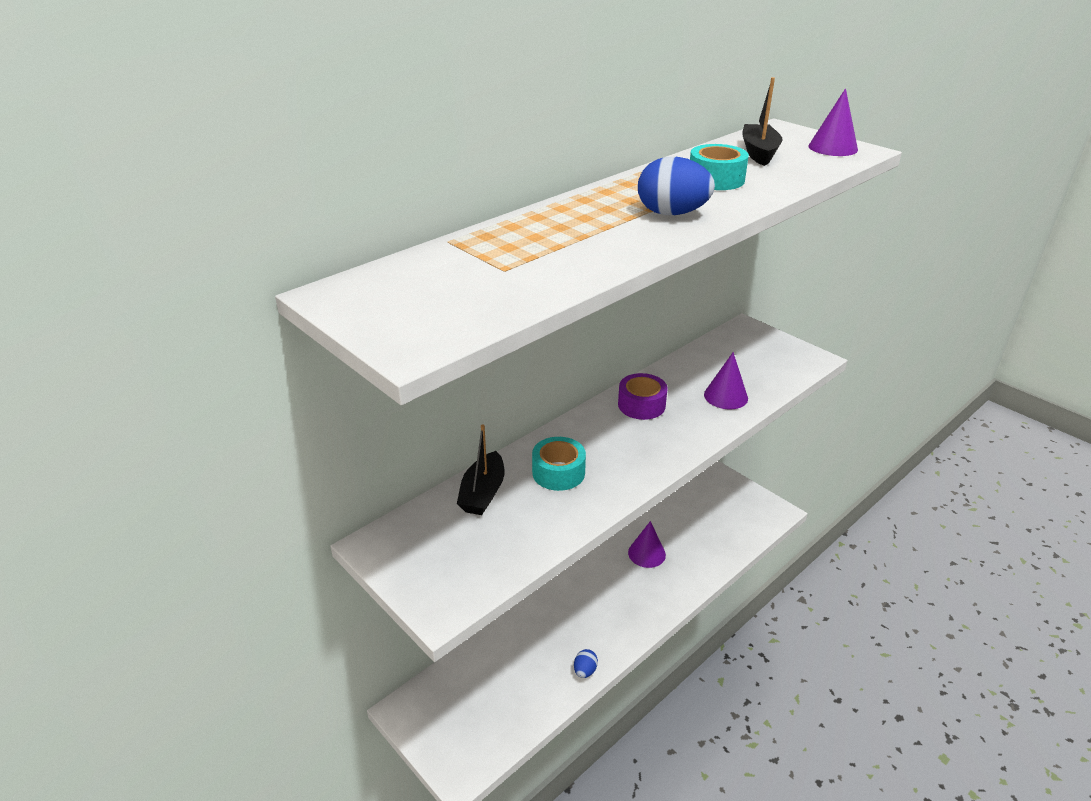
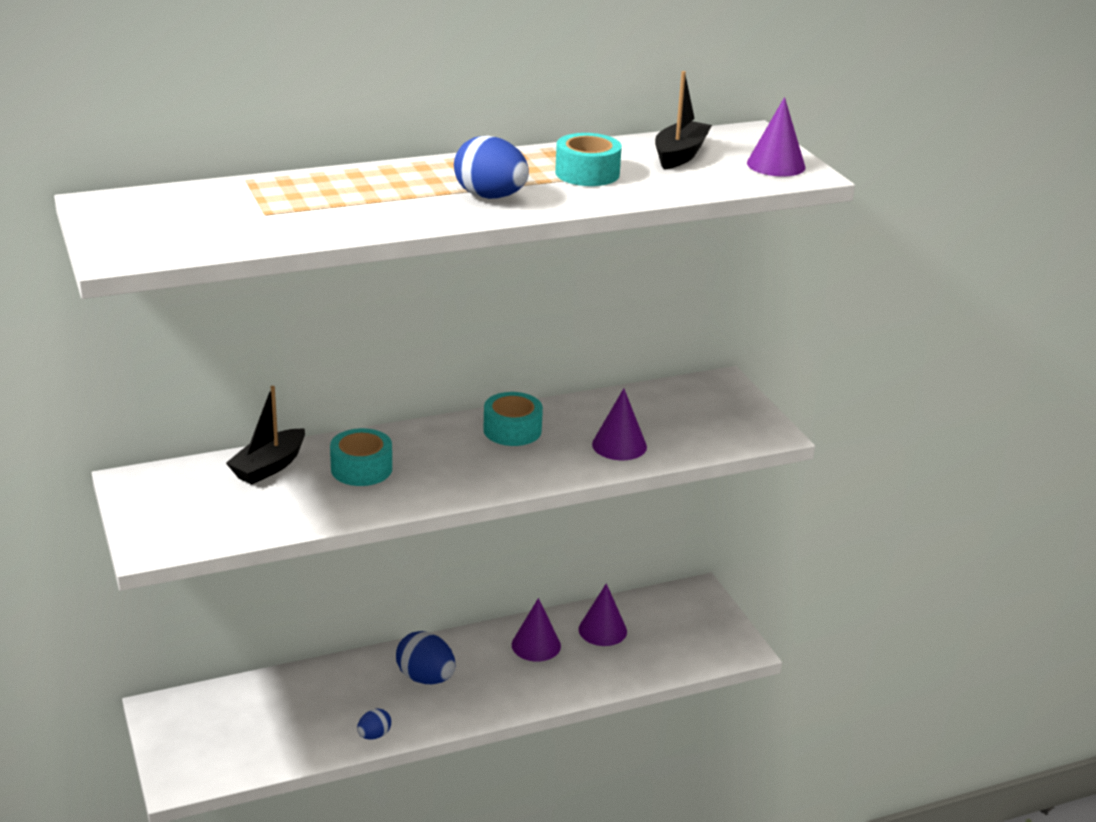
camera: 20 degrees right, 5 degrees down
(589, 607) = (425, 678): none -> blue egg
(641, 405) = (512, 430): purple tape -> turquoise tape
(682, 526) = (602, 630): none -> purple cone

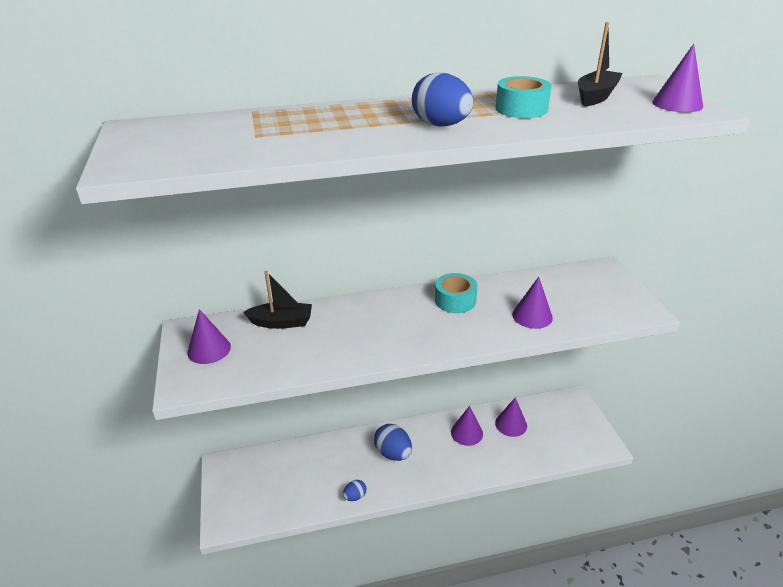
camera: 10 degrees right, 5 degrees up
(173, 503) = (209, 349): none -> purple cone
(269, 466) = (281, 322): black boat -> black boat turned 135 degrees counterclockwise
(361, 469) = (345, 327): turquoise tape -> none

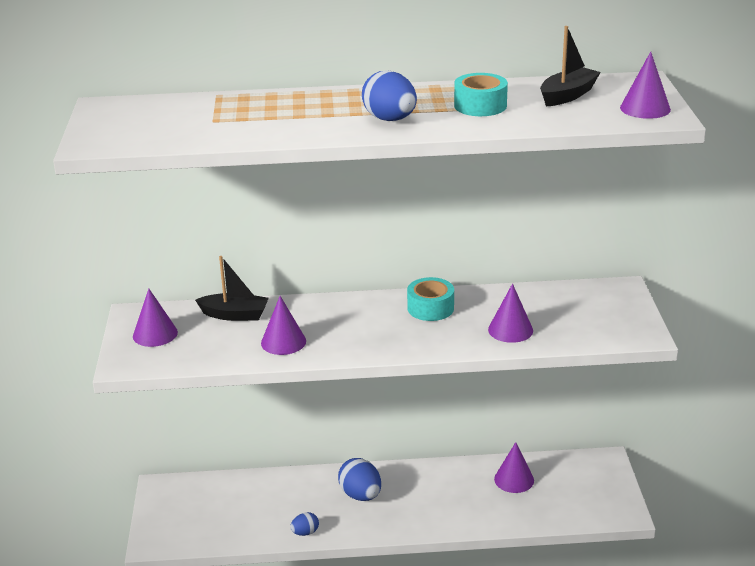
camera: 10 degrees right, 5 degrees down
(466, 433) = (456, 483): purple cone -> purple cone (283, 342)

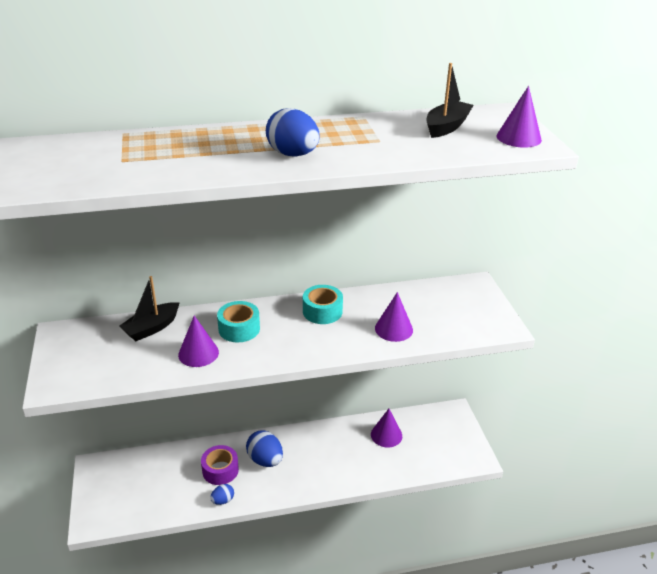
camera: 10 degrees left, 5 degrees up
(155, 334) = (79, 352): purple cone -> none
(235, 315) = (152, 328): black boat -> black boat turned 135 degrees clockwise
(306, 502) = (220, 470): none -> purple tape
(480, 106) = (372, 138): turquoise tape -> turquoise tape (239, 329)

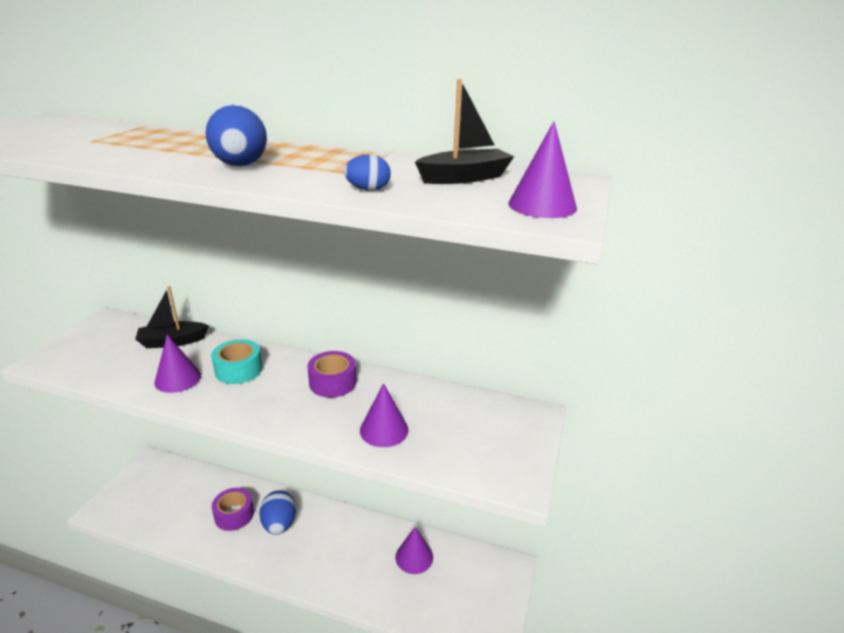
camera: 30 degrees right, 5 degrees down
(223, 500) = (209, 546): blue egg -> blue egg (368, 189)
(322, 311) = (333, 382): turquoise tape -> purple tape

